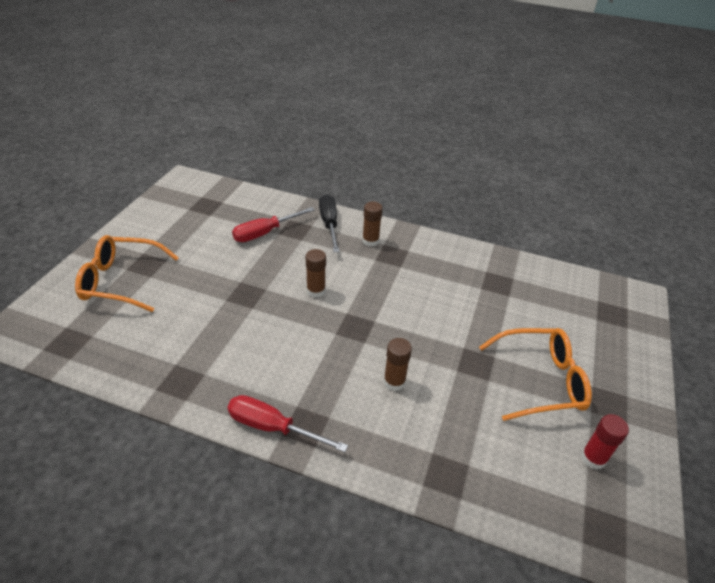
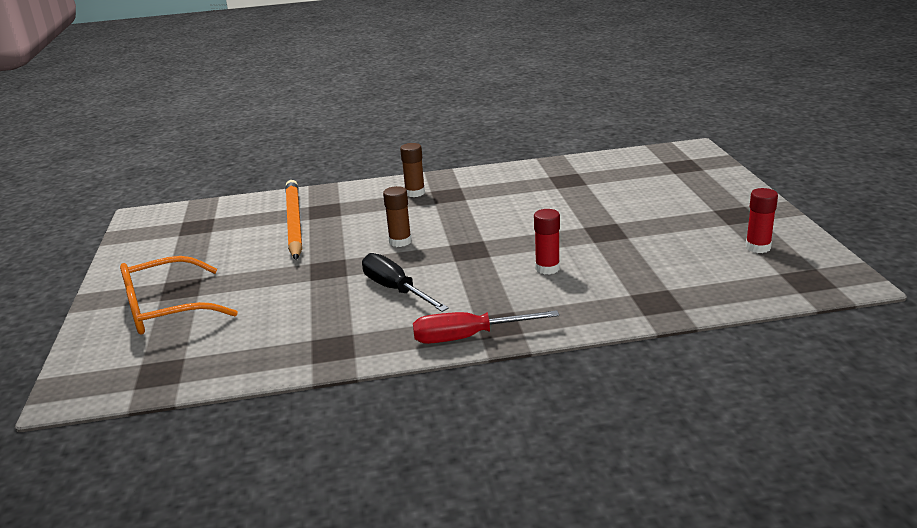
camera: 25 degrees left, 15 degrees down
(265, 233) = (294, 222): red screwdriver -> orange pencil
(329, 224) = (357, 195): black screwdriver -> black screwdriver (396, 290)
(394, 382) = (547, 268): brown glue stick -> red glue stick
(541, 380) = (670, 222): orange glasses -> none

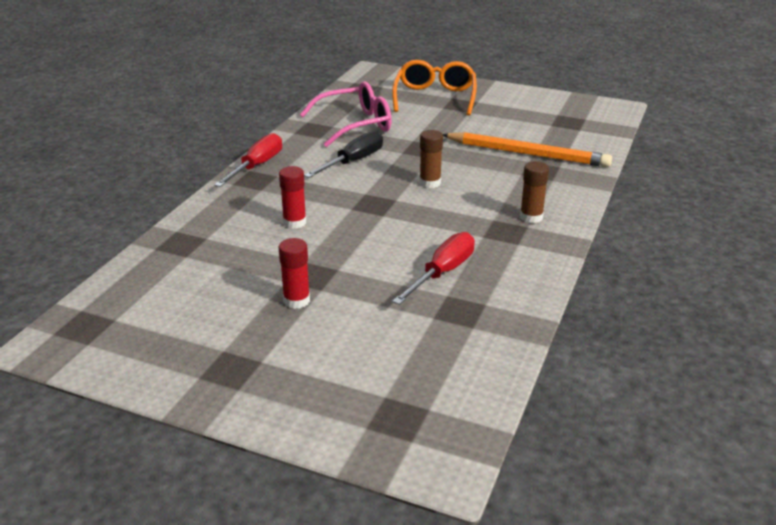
camera: 120 degrees right, 5 degrees up
(295, 326) = (355, 124): none -> pink glasses
(396, 290) = (353, 161): black screwdriver -> black screwdriver turned 45 degrees counterclockwise
(534, 196) = (442, 273): none -> red screwdriver
(758, 247) = (162, 336): red glue stick -> red glue stick (296, 300)

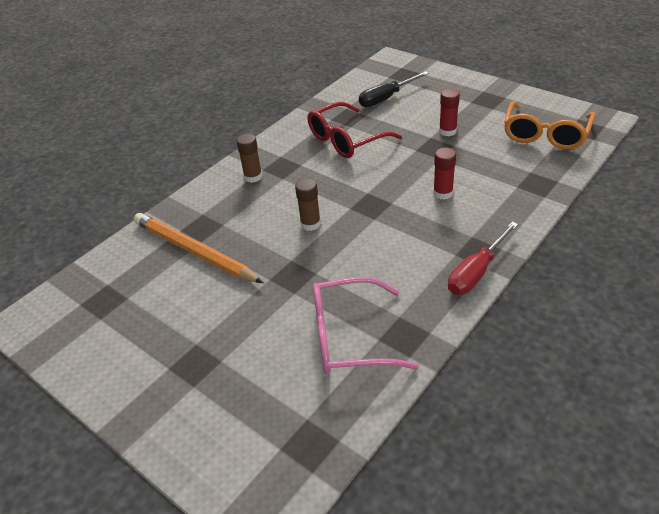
camera: 160 degrees left, 10 degrees up
(353, 161) = (372, 264): black screwdriver -> black screwdriver (386, 98)
(435, 97) = (215, 391): orange glasses -> orange glasses (545, 135)
(442, 273) = (346, 140): red screwdriver -> red glasses

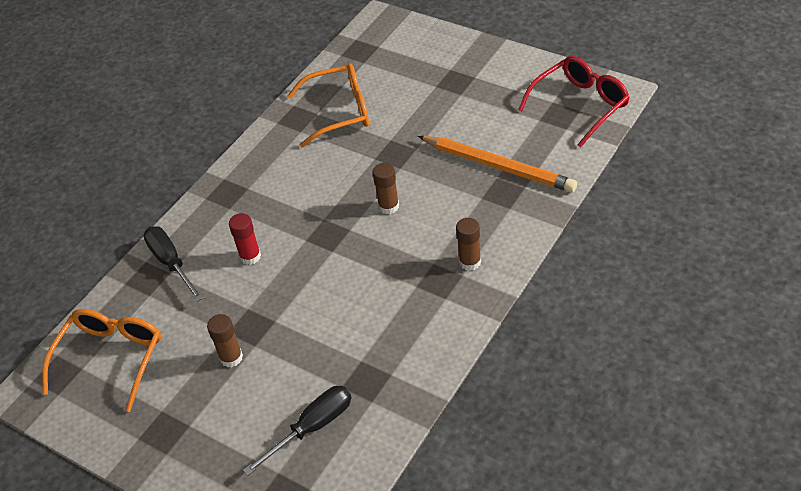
camera: 175 degrees right, 5 degrees up
(346, 140) = (364, 332): red glasses -> red glasses (580, 105)
(349, 337) = (340, 112): pink glasses -> orange glasses
(447, 131) = (231, 357): red glue stick -> brown glue stick
(476, 272) = (232, 173): red screwdriver -> none
(518, 193) = (171, 263): none -> black screwdriver

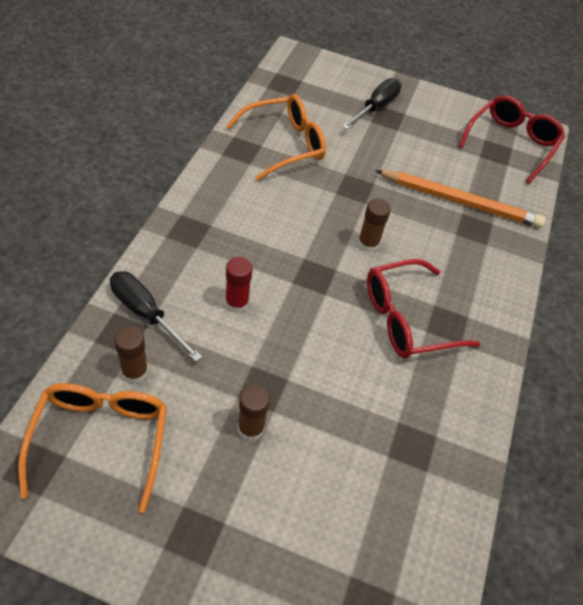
camera: 25 degrees left, 5 degrees up
(312, 428) = (372, 511): black screwdriver -> black screwdriver (376, 107)
(401, 275) = (407, 319): none -> red glasses
(470, 262) = (470, 302): brown glue stick -> brown glue stick (134, 372)

